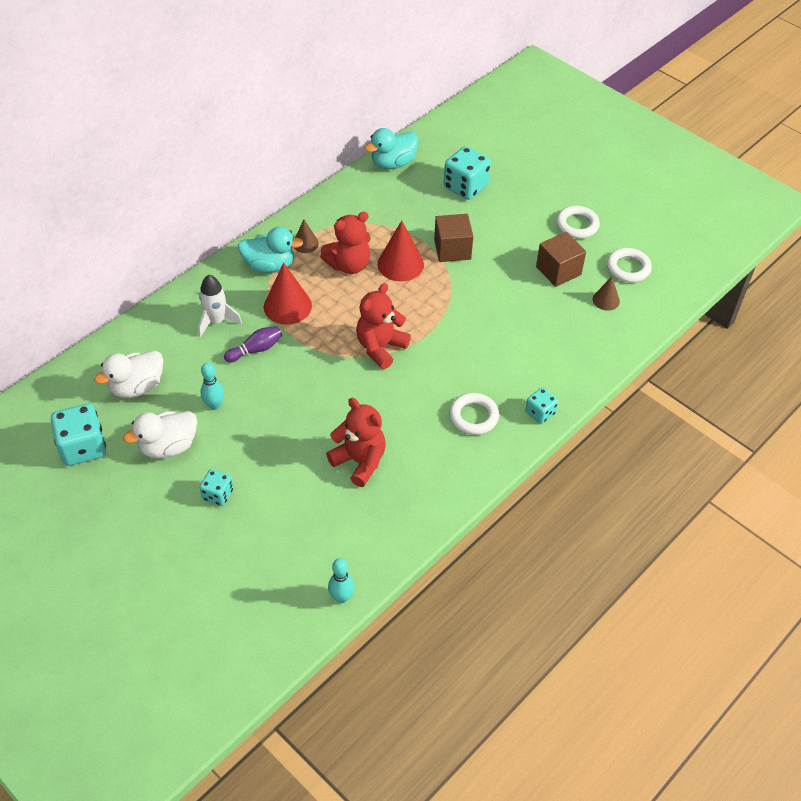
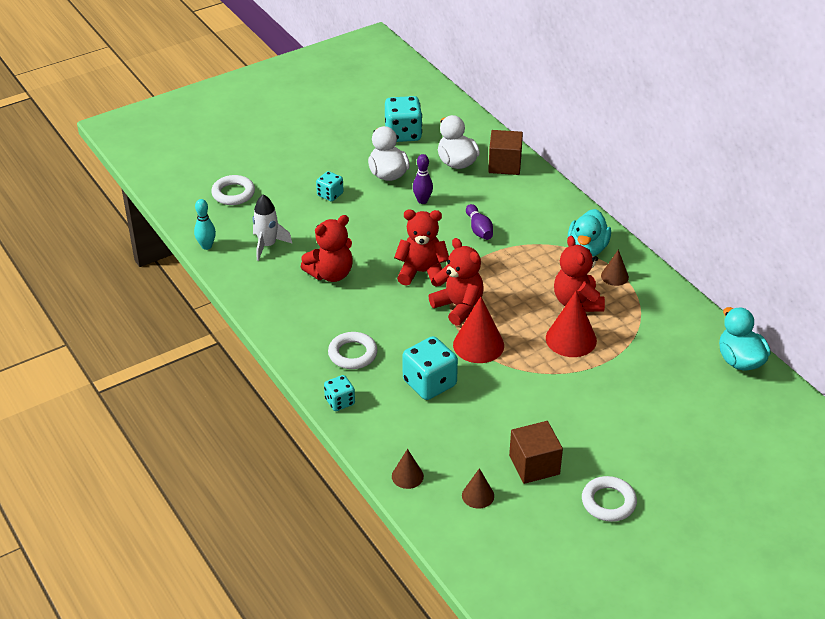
camera: 105 degrees right, 10 degrees down
(214, 405) = (422, 201): turquoise bowling pin -> purple bowling pin
(216, 321) = (520, 210): white rocket -> white rocket (267, 245)
(287, 306) = (529, 254): red cone -> red cone (478, 345)
(337, 384) = (422, 272): none -> red teddy bear
(452, 249) = (586, 383): brown cube -> brown cube (504, 165)
(465, 187) = (691, 415): turquoise dice -> turquoise dice (429, 383)
(606, 348) = (407, 476): none -> brown cone
(628, 268) = (525, 531): white ring -> white ring (233, 193)

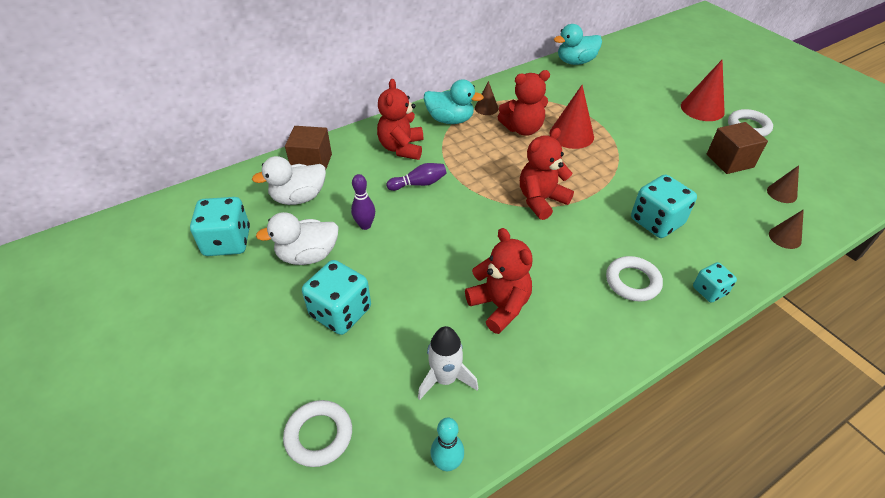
camera: 90 degrees left, 5 degrees up
(330, 194) = (340, 312): turquoise dice -> turquoise dice, size x1.75
(422, 272) = (490, 226): red teddy bear -> red teddy bear (401, 148)
(478, 345) = (593, 188): red cone -> red cone (702, 109)

